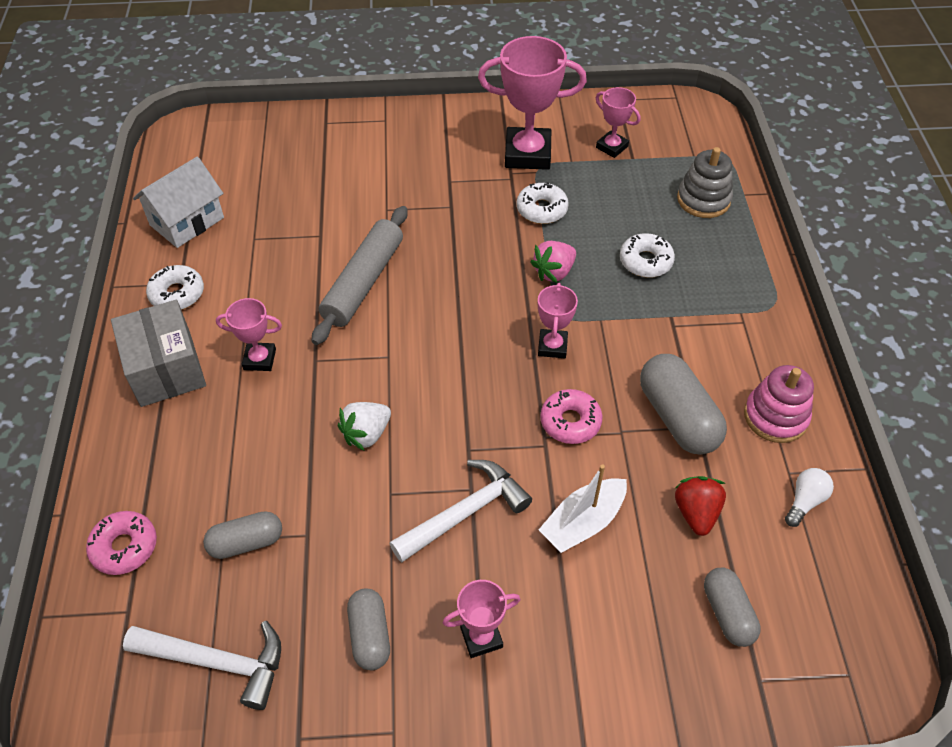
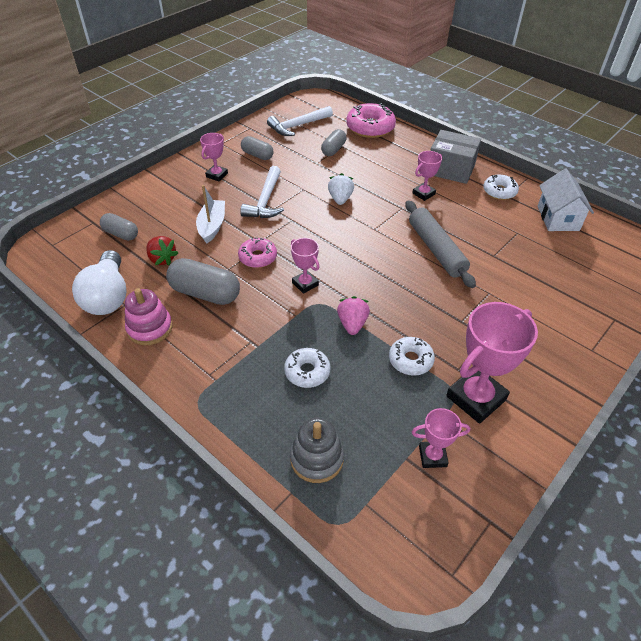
camera: 135 degrees right, 5 degrees down
(124, 547) = (370, 127): pink donut -> pink donut, size x1.62
(805, 501) = (108, 296): white light bulb -> white light bulb, size x2.17

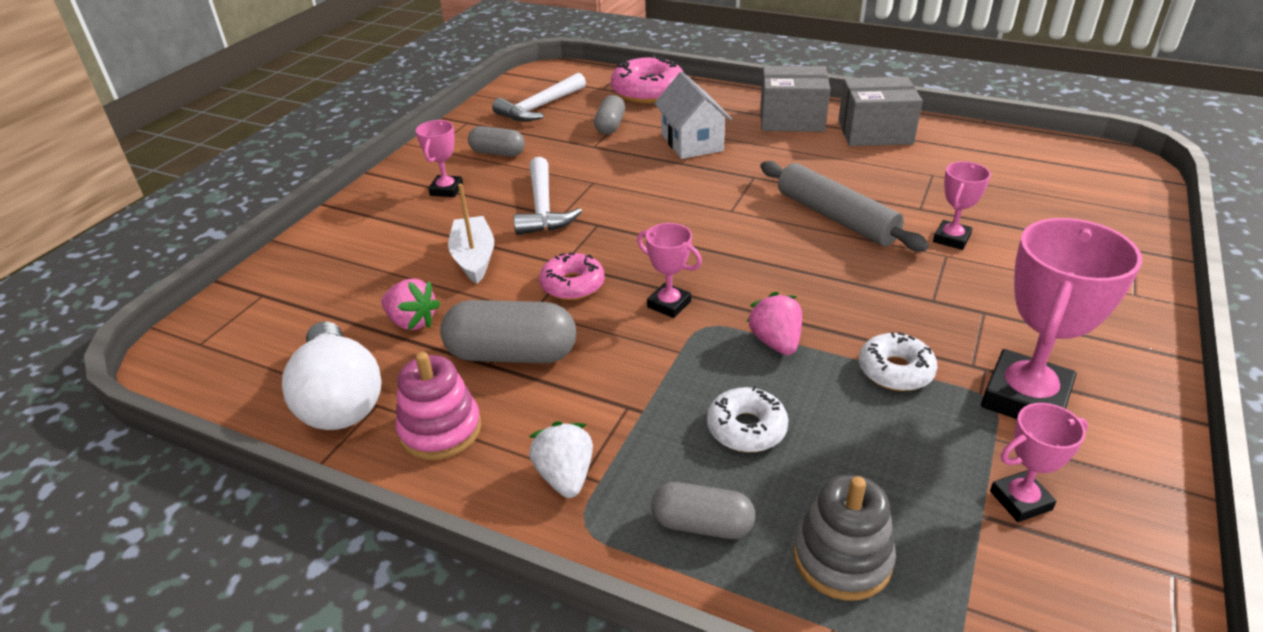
camera: 15 degrees left, 10 degrees down
(121, 234) = (321, 301): grey capsule -> grey capsule (702, 524)
(162, 259) = (412, 322): red strawberry -> pink strawberry
(340, 199) = (656, 183): white strawberry -> white strawberry (565, 476)
(423, 194) = (773, 154): pink trophy -> pink trophy (951, 239)
(499, 191) = (875, 132): white donut -> grey box
(558, 218) = (973, 147): white house -> white house (691, 142)

